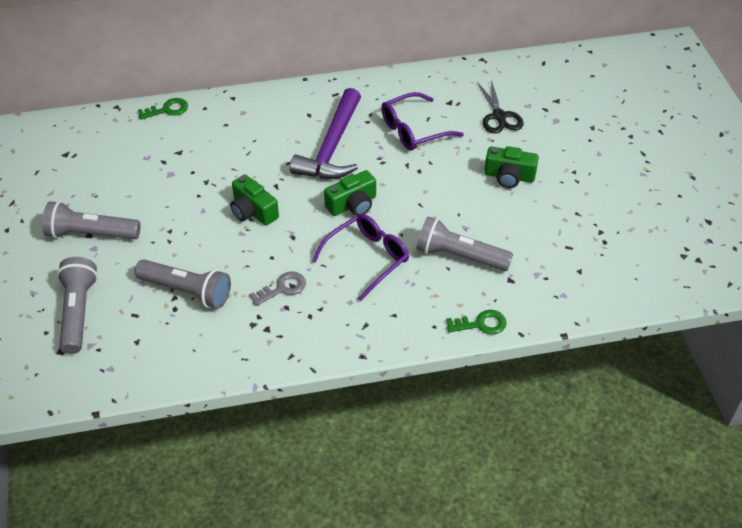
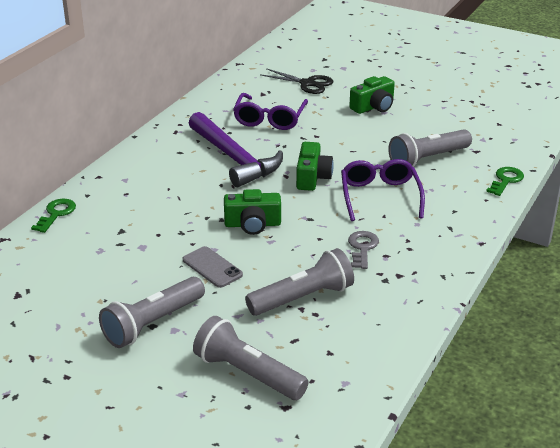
camera: 50 degrees left, 15 degrees down
(179, 223) = (212, 267): none -> grey phone

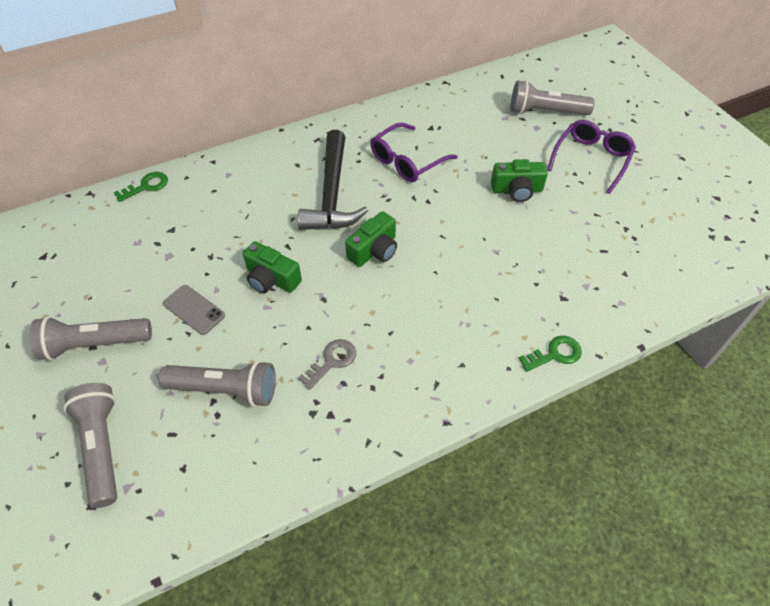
camera: 35 degrees right, 20 degrees up
(212, 267) = (194, 309): grey phone -> grey phone turned 45 degrees counterclockwise
(234, 158) = (332, 193): purple hammer -> black hammer
(307, 83) = (483, 133): black scissors -> none
(380, 196) = (410, 306): purple glasses -> purple glasses (591, 159)
(427, 159) = (503, 283): grey flashlight -> grey flashlight (545, 112)

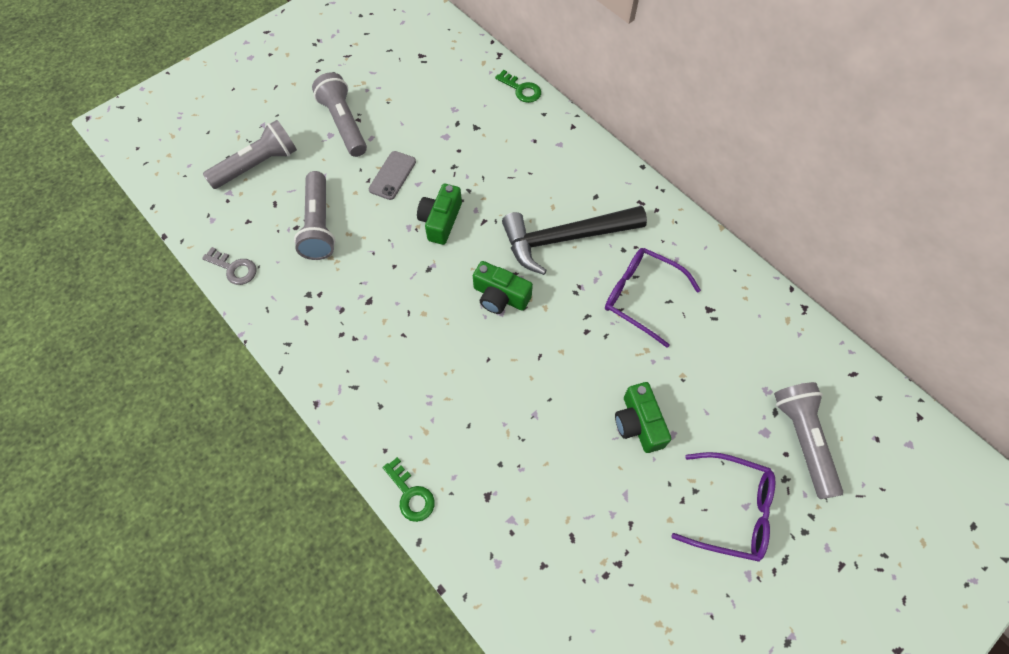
camera: 75 degrees right, 10 degrees up
(332, 361) = (362, 294): grey key -> grey key (234, 268)

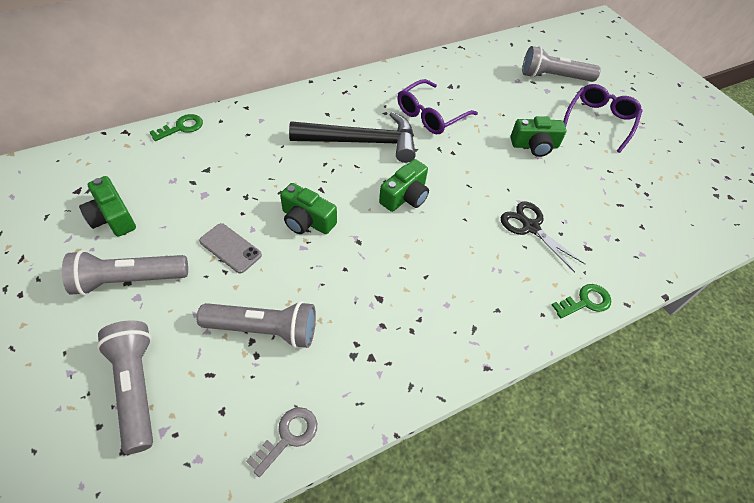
camera: 80 degrees left, 10 degrees down
(401, 88) = (112, 217): none -> green camera
(498, 429) = (530, 227): none -> black scissors
(565, 239) = (362, 142): black hammer -> black hammer turned 90 degrees counterclockwise

